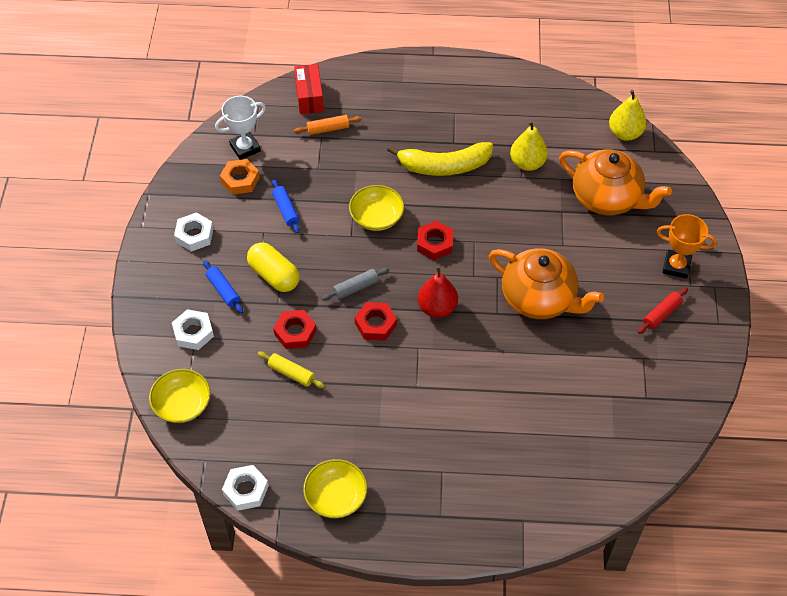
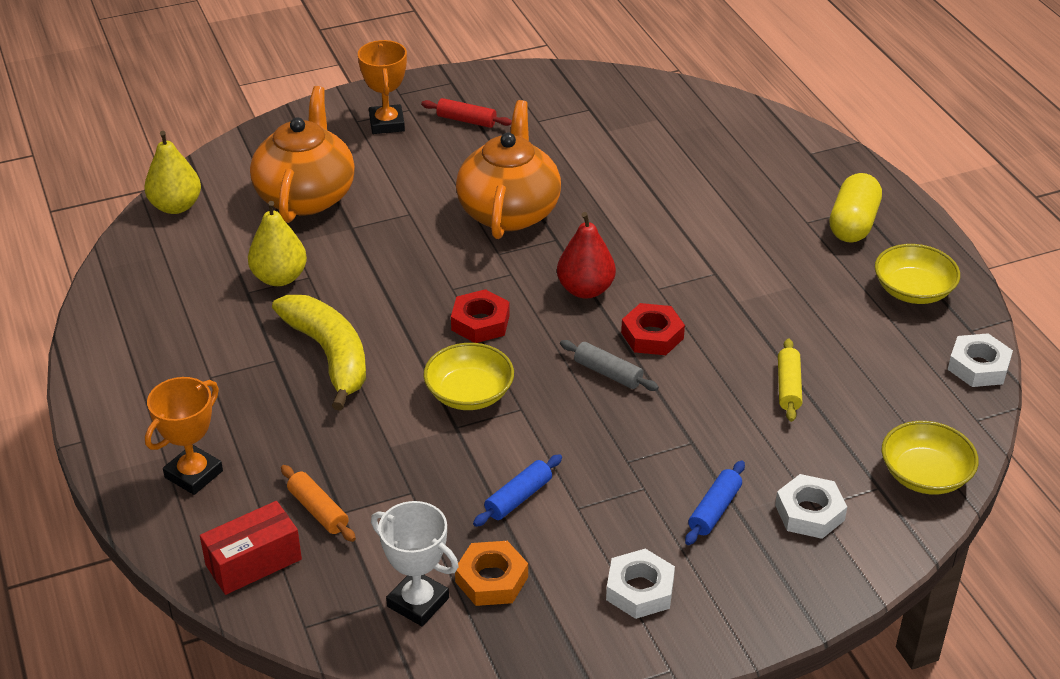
camera: 115 degrees left, 15 degrees down
(274, 275) = (648, 464): yellow capsule -> yellow capsule (853, 224)
(295, 332) = (724, 406): red nut -> none
(382, 89) = (194, 474): none -> orange trophy

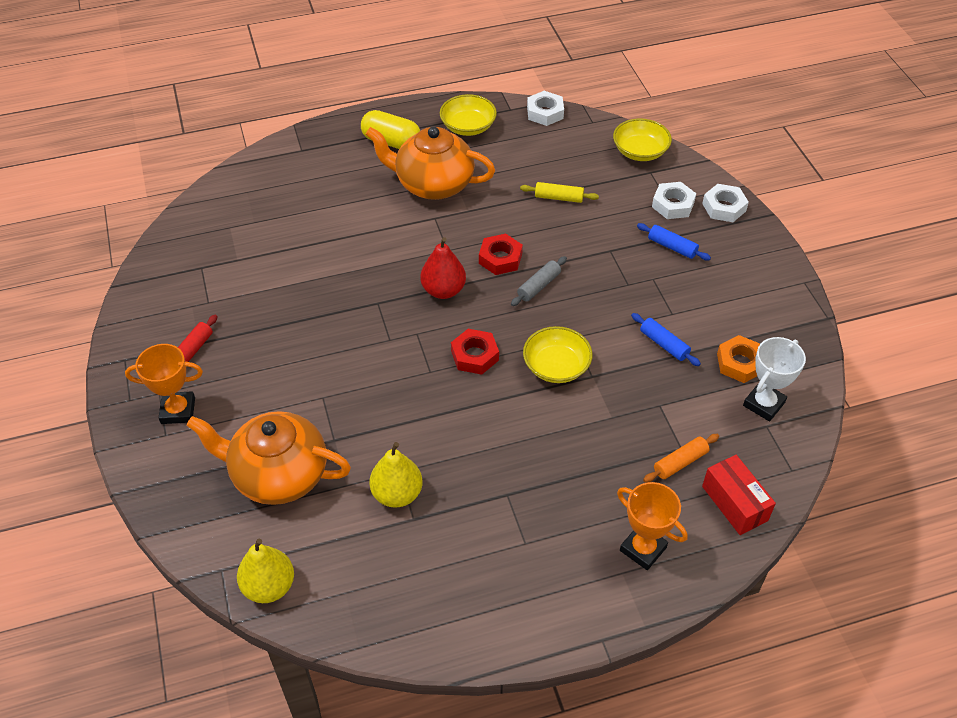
camera: 85 degrees left, 10 degrees up
(329, 355) = (505, 456): yellow banana -> none
(509, 211) = (334, 329): orange teapot -> orange teapot (433, 184)
(640, 590) = (742, 289): white nut -> white nut (724, 207)

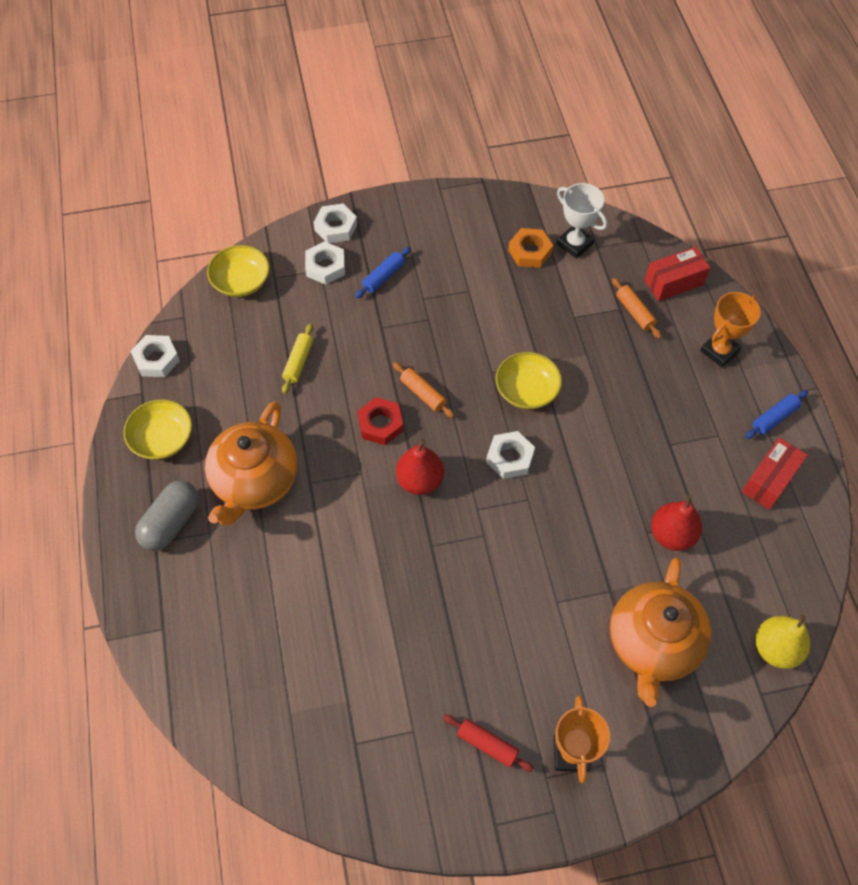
camera: 85 degrees left, 10 degrees up
(391, 142) = (171, 523): yellow capsule -> grey capsule
(397, 494) = (672, 535): yellow pear -> red pear
(471, 593) = (769, 480): none -> red box
(475, 355) = (510, 458): red nut -> white nut
(539, 286) = (423, 393): grey rolling pin -> orange rolling pin
(664, 344) = (505, 302): blue rolling pin -> blue rolling pin (774, 418)

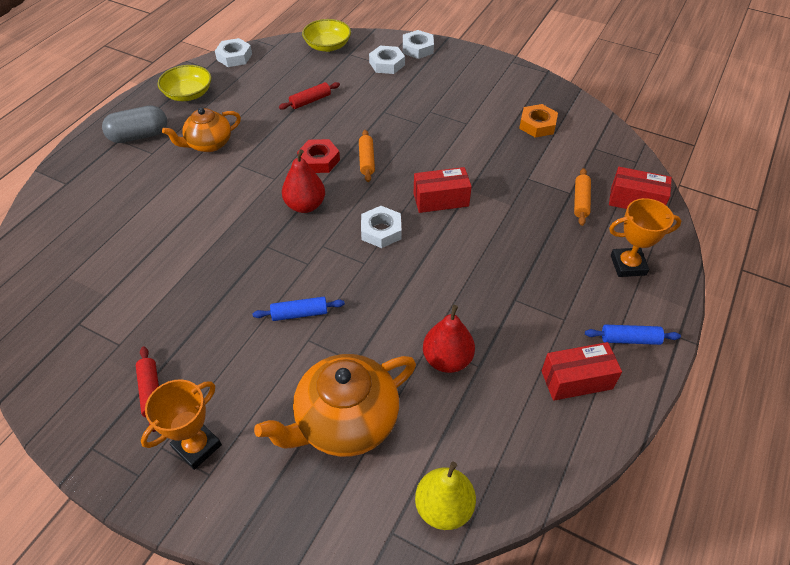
camera: 40 degrees right, 10 degrees down
(255, 481) = (209, 144): orange teapot -> orange teapot, size x0.64
(298, 362) = (310, 101): yellow rolling pin -> red rolling pin
(383, 276) = (417, 87): blue rolling pin -> blue rolling pin (299, 313)
(526, 390) = (441, 200): yellow bowl -> red box
(575, 244) = (578, 138): white trophy -> none

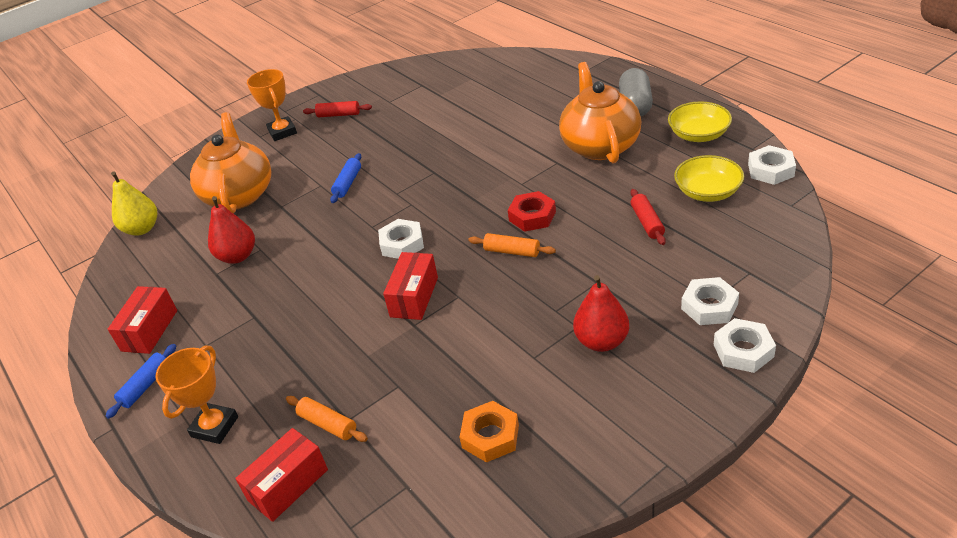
camera: 120 degrees right, 10 degrees down
(209, 144) = (600, 145): orange teapot -> orange teapot, size x1.57
(305, 205) = (470, 199): red pear -> red pear (601, 341)
(327, 46) = (777, 254): yellow bowl -> yellow bowl (707, 192)

